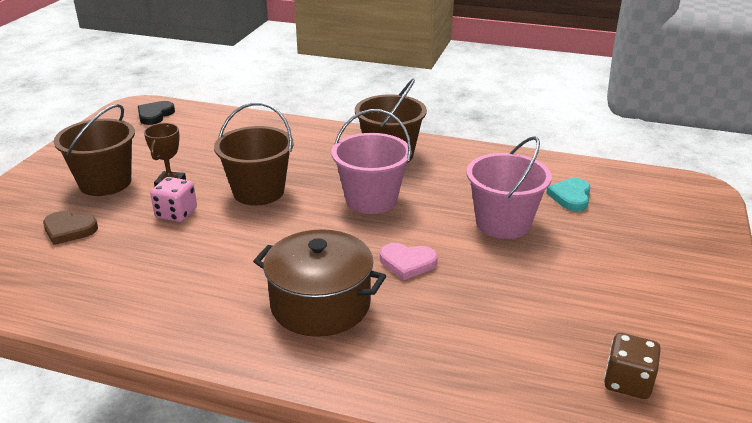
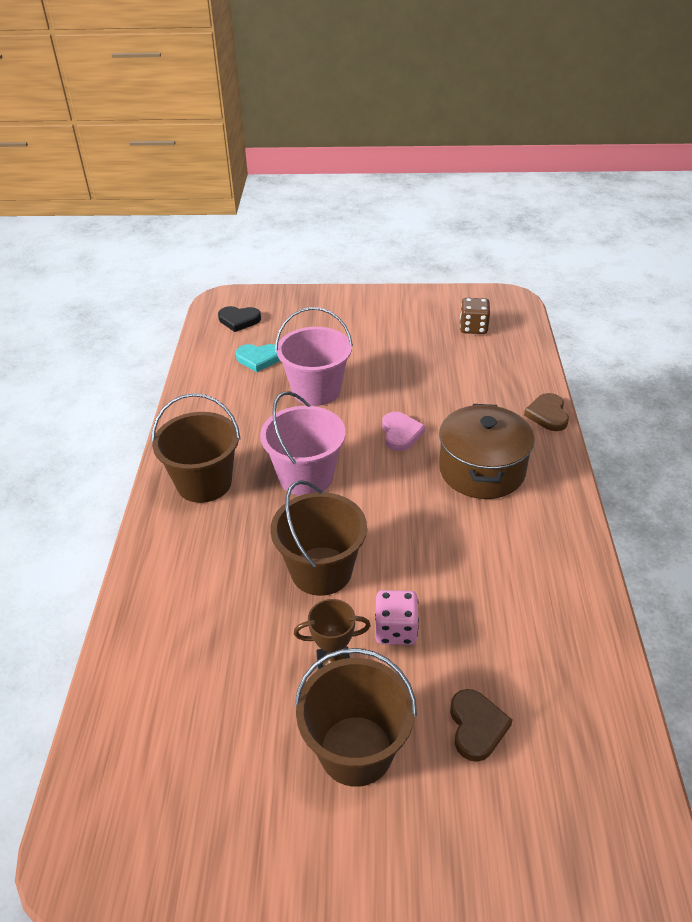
camera: 105 degrees left, 10 degrees up
(155, 115) = (117, 802): black heart -> black heart (239, 320)
(391, 393) = (547, 414): none -> brown heart

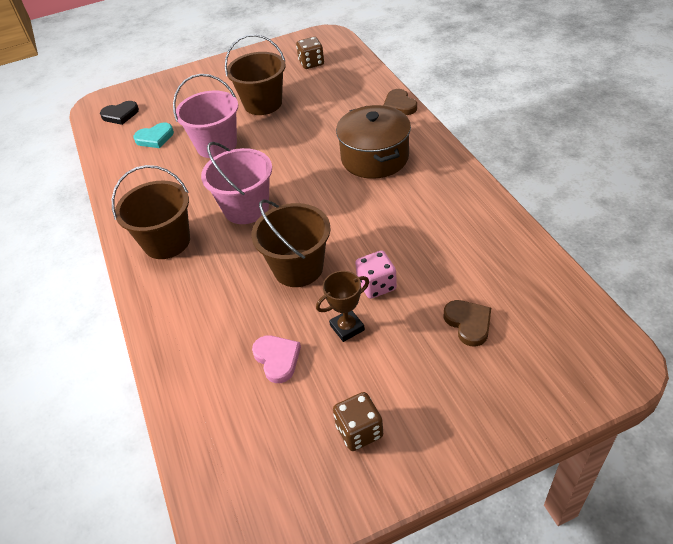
camera: 20 degrees left, 5 degrees up
(276, 801) = (359, 431): none -> brown dice
(356, 750) = (395, 374): brown bucket -> brown bucket (263, 104)
(400, 433) = (301, 153): pink heart -> pink heart (277, 359)

